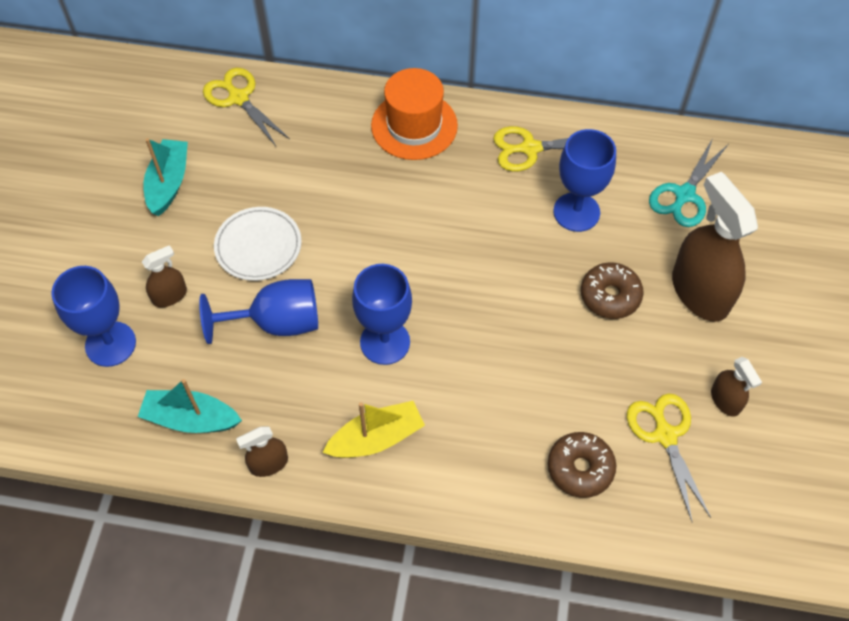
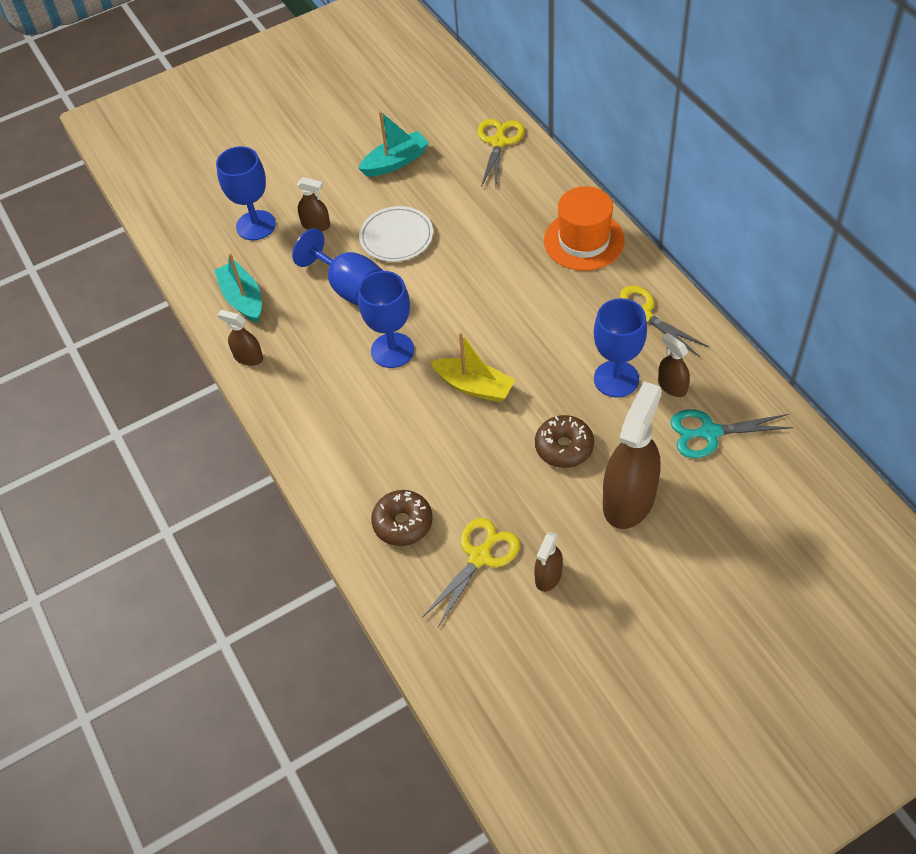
camera: 55 degrees right, 5 degrees down
(376, 438) = (317, 397): yellow boat -> yellow boat (474, 386)
(618, 183) = (672, 386): none -> brown spray bottle

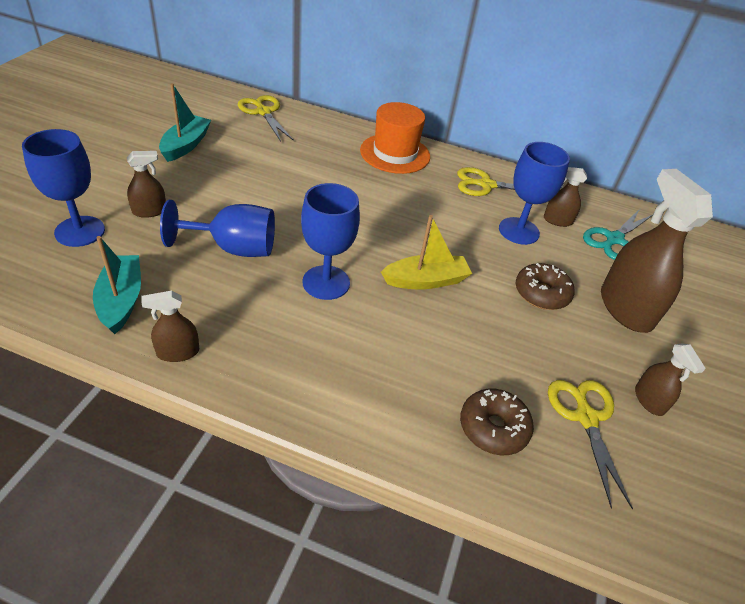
camera: 50 degrees left, 10 degrees down
(242, 299) = (121, 300): turquoise boat -> turquoise boat turned 60 degrees clockwise
(396, 237) = (240, 196): white plate -> none

